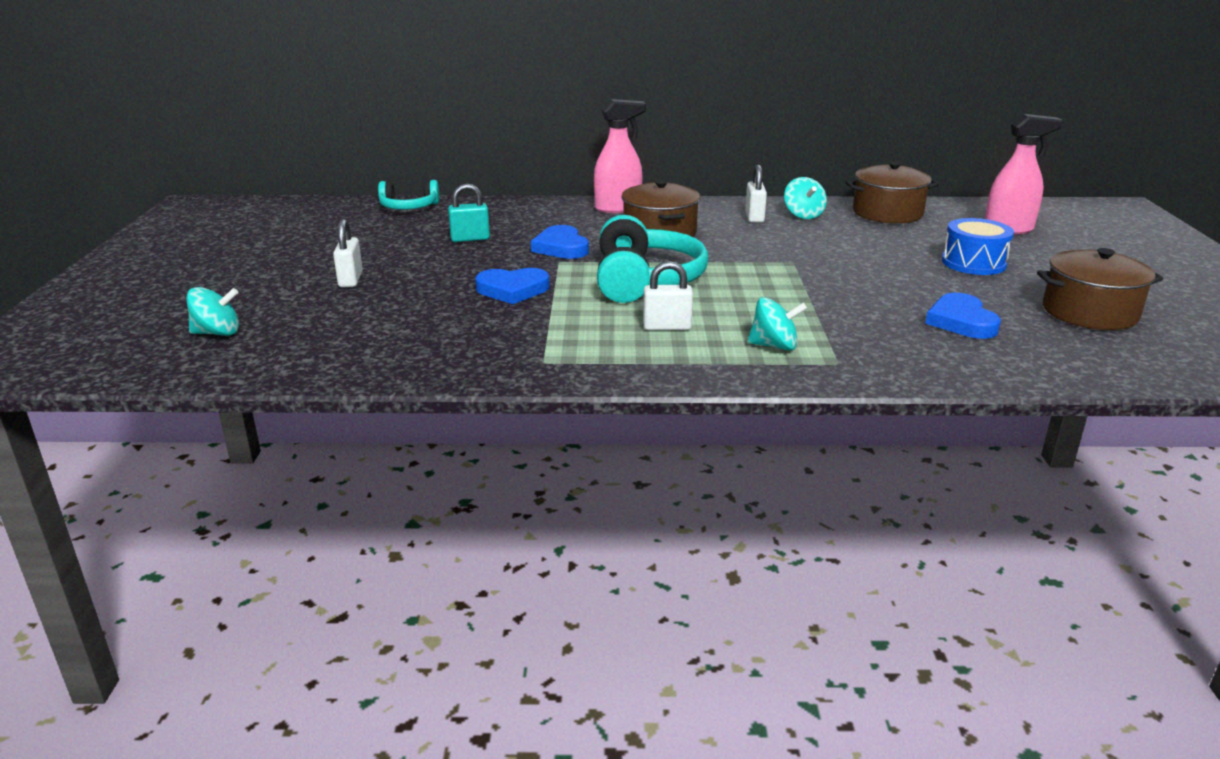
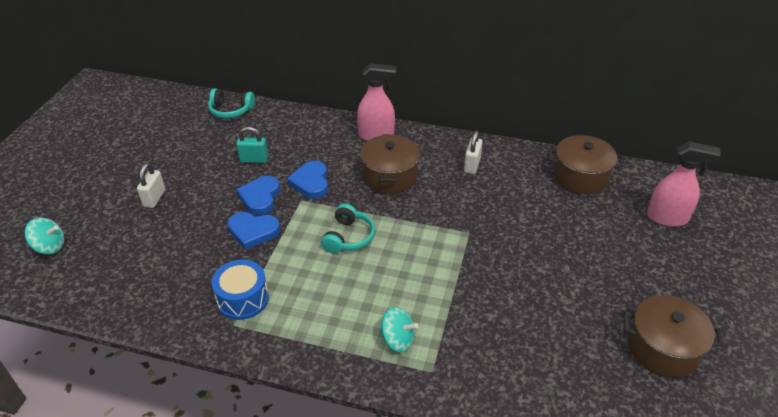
camera: 15 degrees right, 15 degrees up
(645, 280) = (348, 237): turquoise headphones -> turquoise headphones, size x0.59
(667, 327) = (335, 300): white padlock -> none
(803, 215) = (511, 168): turquoise spinning top -> none
(961, 321) = (553, 338): blue heart -> blue heart (260, 197)
(973, 263) = (609, 261): blue drum -> blue drum (243, 299)

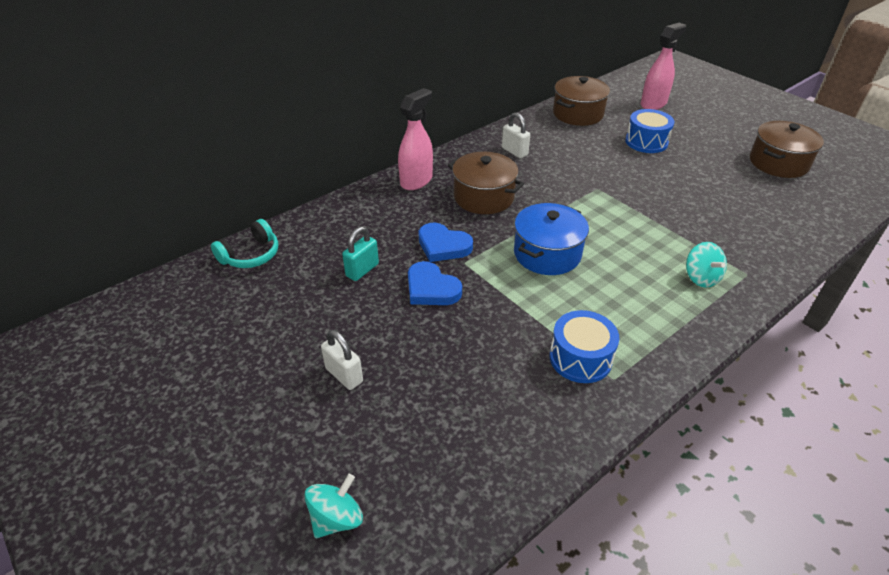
camera: 55 degrees left, 0 degrees up
(253, 231) = (482, 313): blue heart -> none
(348, 237) = (547, 254): turquoise headphones -> blue pot
(397, 340) = (701, 278): turquoise spinning top -> turquoise spinning top turned 105 degrees clockwise
(584, 237) = (646, 142): none -> blue drum

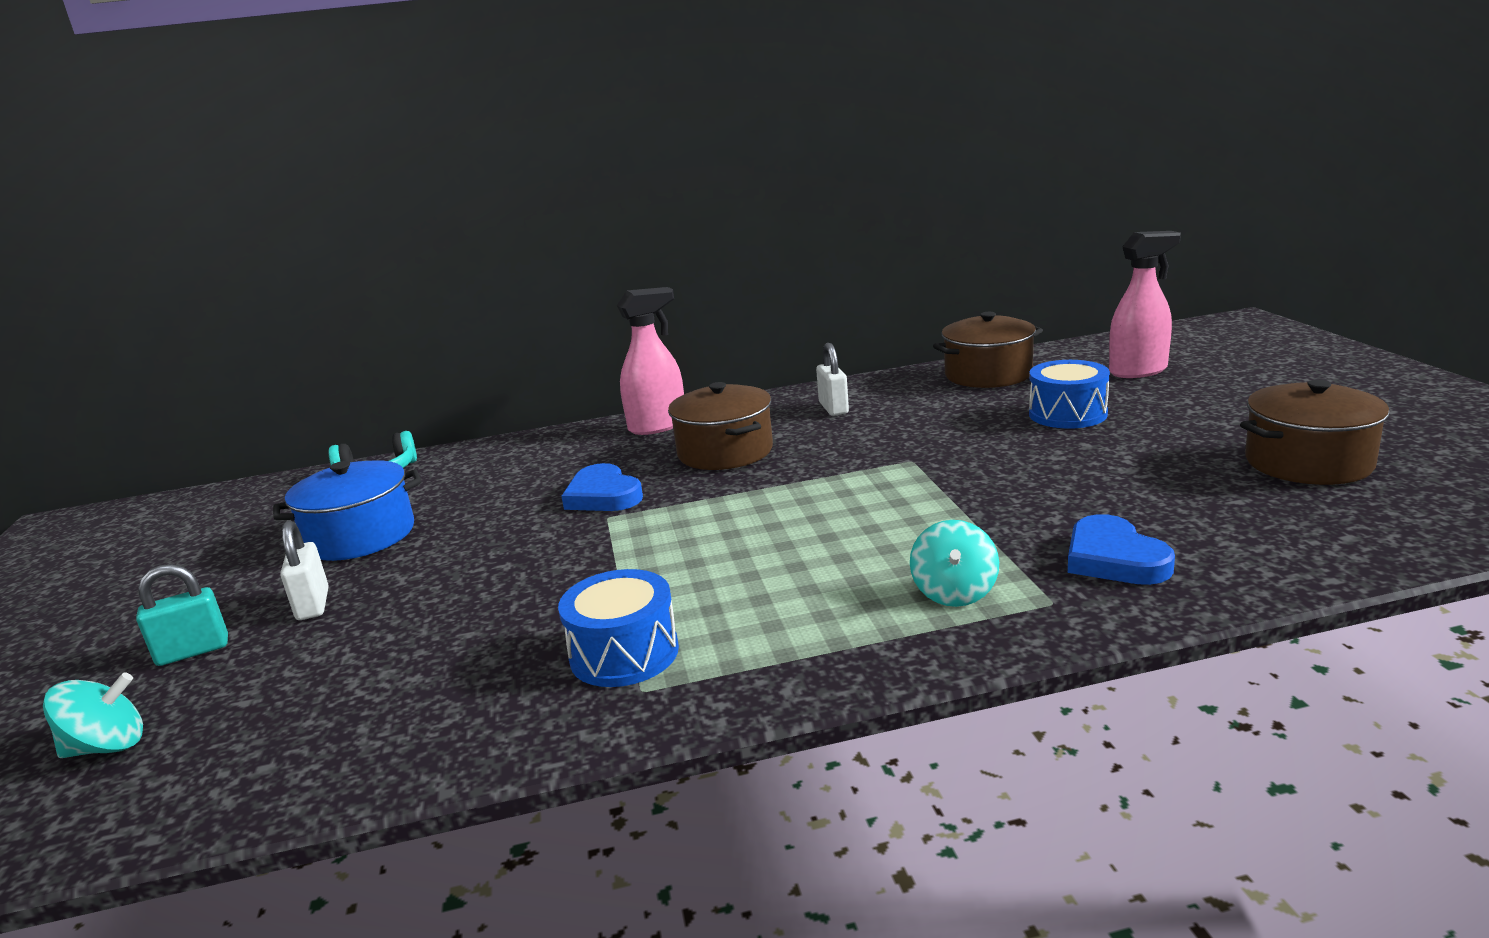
camera: 30 degrees right, 20 degrees down
(362, 270) = (473, 505): turquoise padlock -> turquoise padlock (193, 651)
(431, 288) = (529, 537): blue heart -> blue heart (1114, 559)
(547, 254) = (734, 524): blue pot -> blue pot (360, 536)

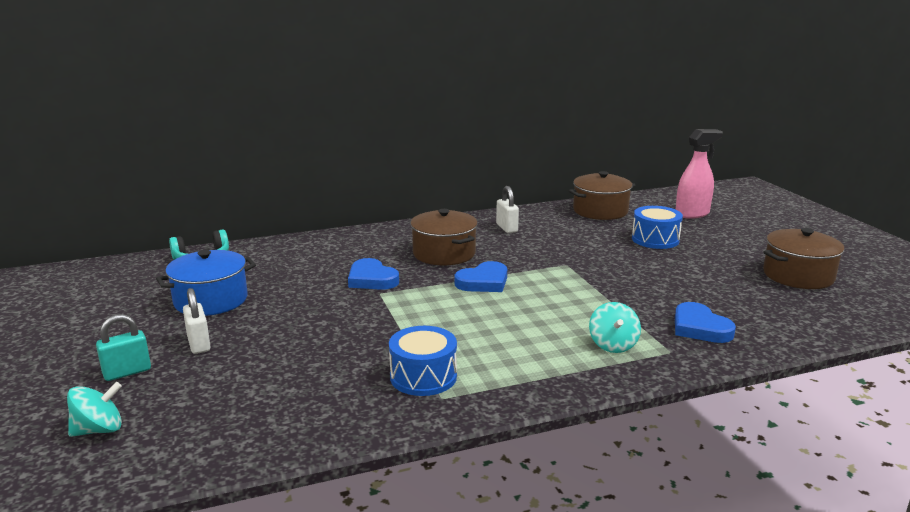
camera: 10 degrees left, 0 degrees up
(658, 426) = (392, 234): pink spray bottle -> none
(771, 493) = (483, 282): none -> blue heart

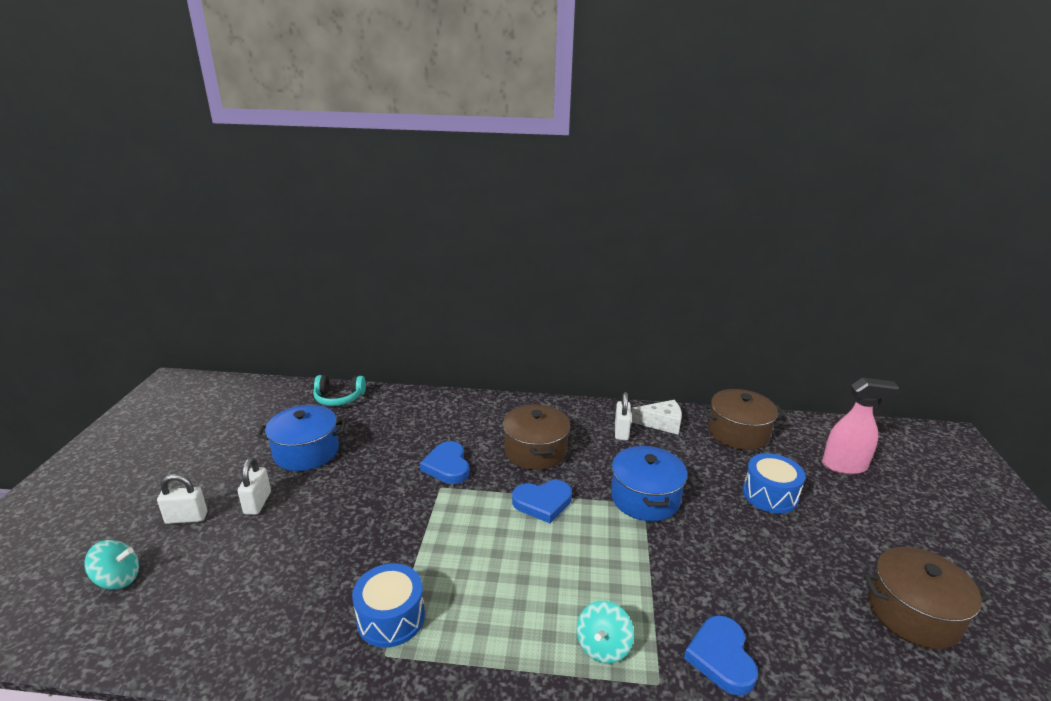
camera: 25 degrees right, 5 degrees up
(127, 372) = (186, 518): turquoise padlock -> white padlock
(535, 217) = (661, 423): none -> white cheese
(564, 261) = (645, 498): none -> blue pot

